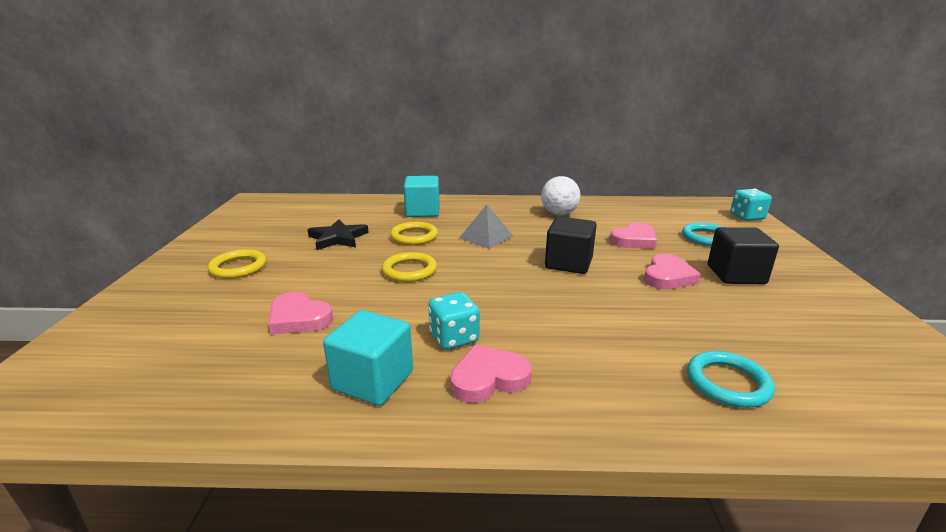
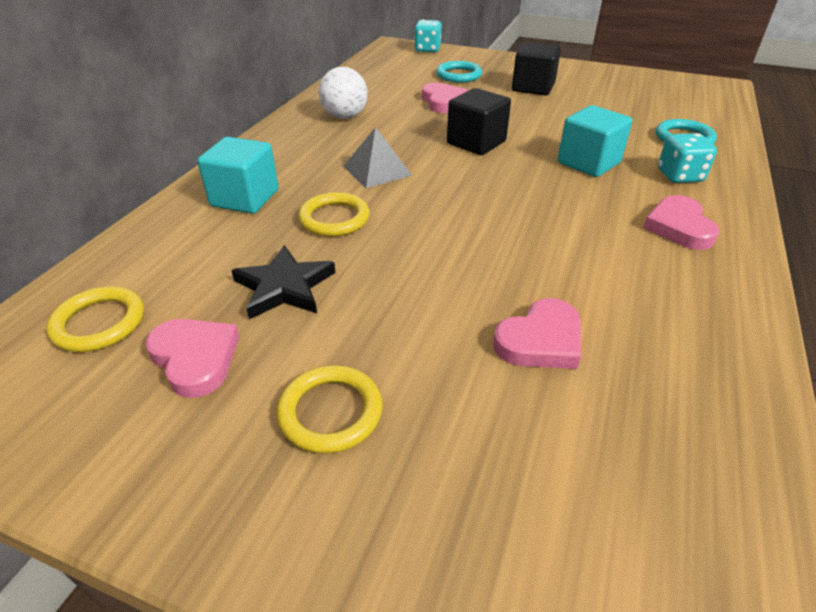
camera: 70 degrees left, 15 degrees up
(373, 380) = (682, 292): turquoise cube -> turquoise cube (588, 163)
(409, 270) = (441, 237): yellow ring -> yellow ring (99, 323)
(454, 338) = (609, 233): turquoise dice -> turquoise dice (679, 176)
(668, 276) = (525, 110): pink heart -> pink heart (195, 358)

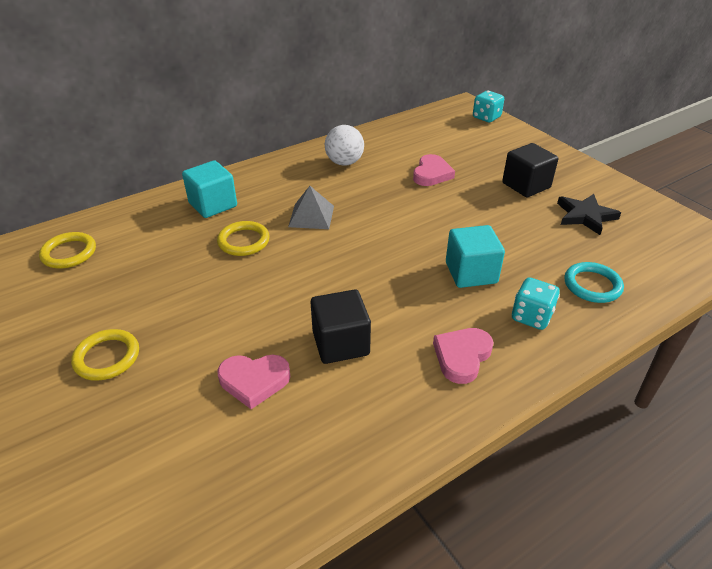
camera: 35 degrees right, 0 degrees up
(195, 358) = (85, 295): pink heart -> none
(284, 287) = (167, 274): black star -> black star (585, 216)
(458, 75) = (478, 152): turquoise ring -> none
(476, 142) = (408, 220): black cube -> black cube (340, 343)

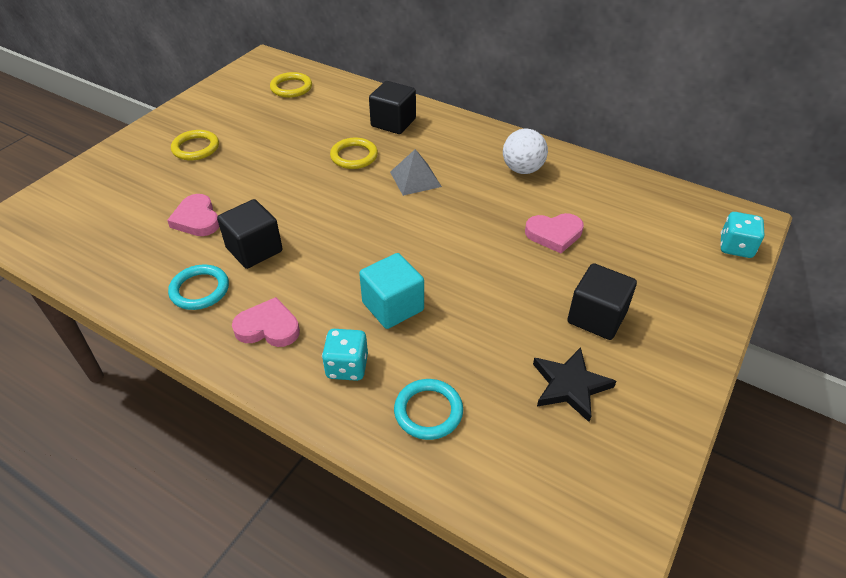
camera: 65 degrees right, 5 degrees up
(213, 205) = (393, 122): turquoise cube -> black cube
(379, 399) = (200, 290): none -> turquoise ring

